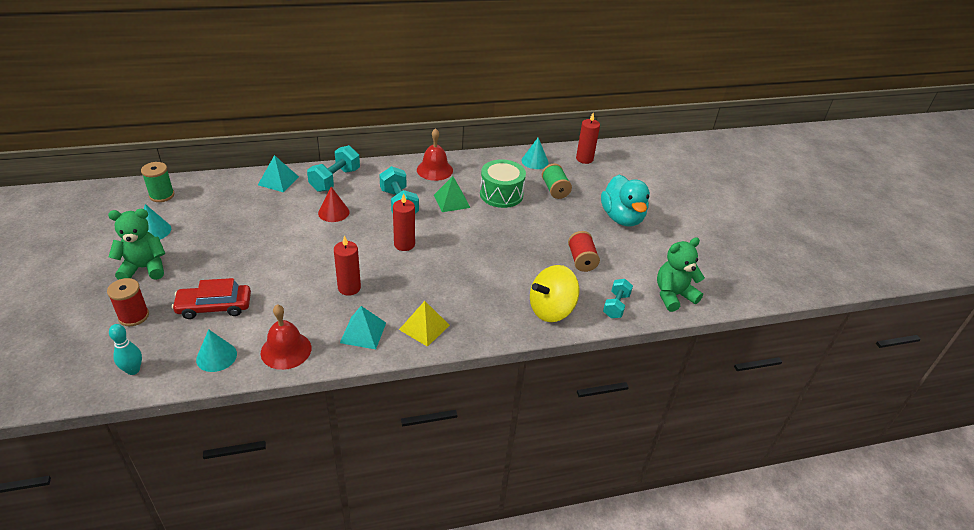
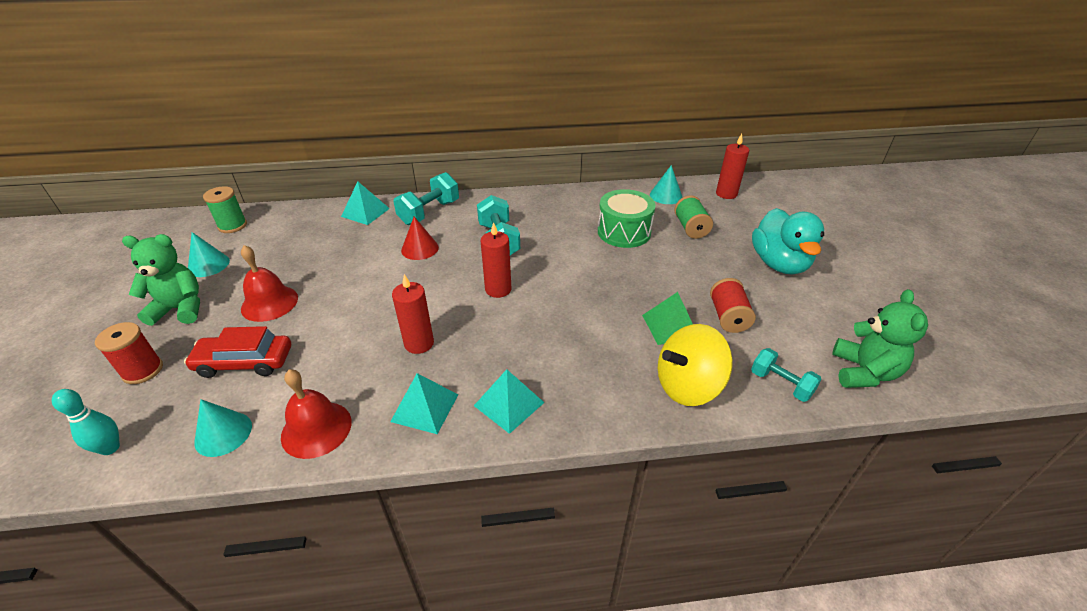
camera: 10 degrees right, 0 degrees up
(424, 327) = (509, 404): yellow pyramid -> turquoise pyramid
(434, 170) = (546, 203): red bell -> red bell (269, 303)
(452, 201) = (563, 238): green pyramid -> green pyramid (670, 326)
(616, 306) = (780, 384): turquoise dumbbell -> turquoise dumbbell turned 75 degrees counterclockwise
(673, 295) = (863, 372): green teddy bear -> green teddy bear turned 120 degrees clockwise

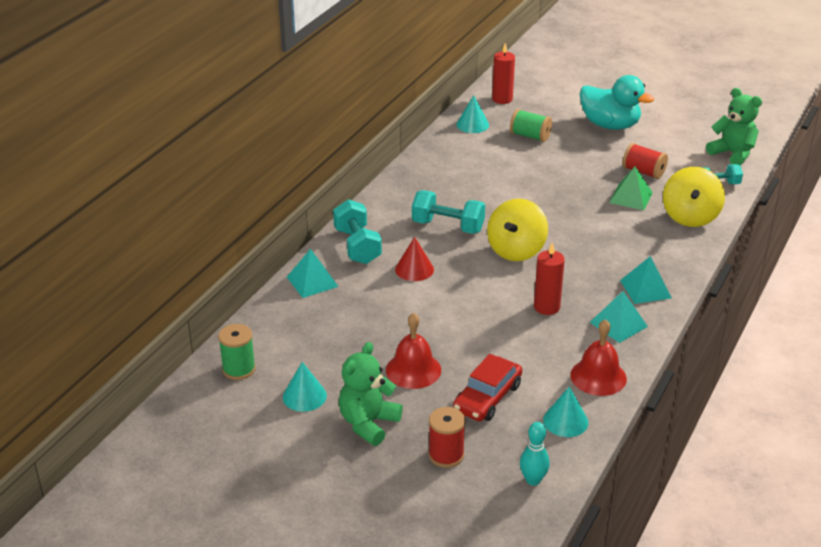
camera: 55 degrees left, 5 degrees down
(498, 289) = (516, 250): red candle -> yellow spinning top
(624, 232) = (502, 166): green drum -> none

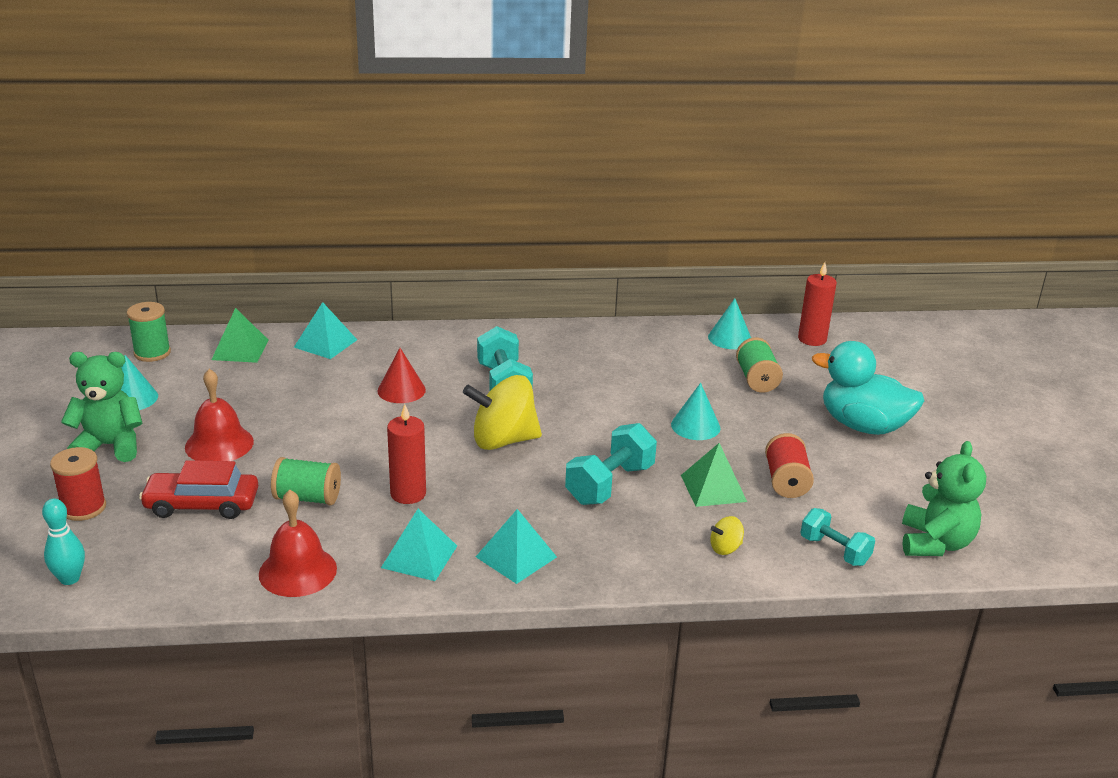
camera: 55 degrees right, 5 degrees down
(280, 324) = (240, 349): none -> green pyramid
(357, 246) = (411, 347): turquoise dumbbell -> turquoise dumbbell (610, 484)
(517, 349) = (307, 498): none -> green spool
(565, 421) = (193, 571): turquoise cone -> turquoise cone (695, 426)
(610, 125) = (863, 426): turquoise duck -> turquoise duck turned 120 degrees clockwise
(690, 217) = (725, 548): yellow spinning top -> yellow spinning top, size x0.43

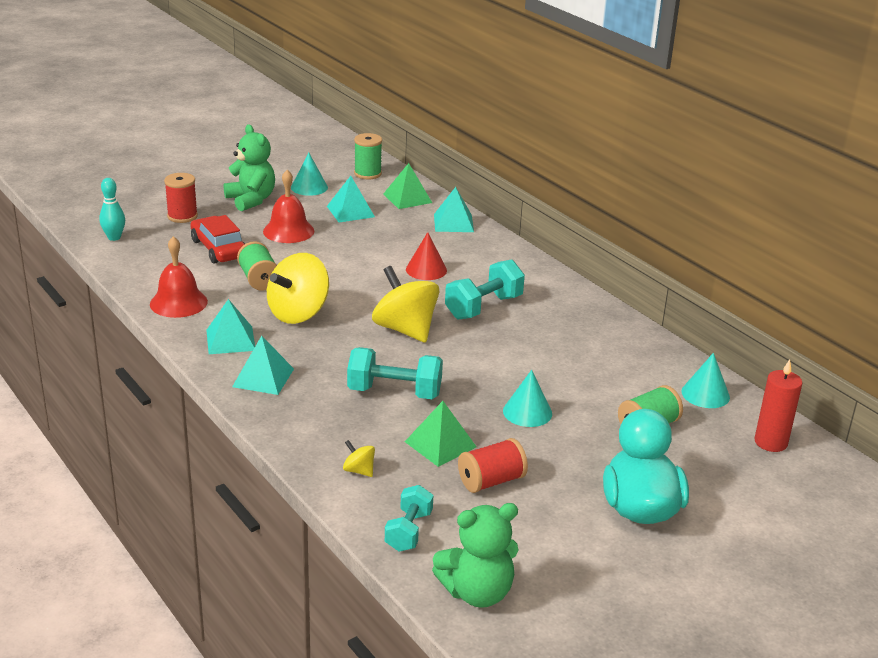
camera: 60 degrees right, 0 degrees up
(224, 391) = (350, 211): none -> turquoise pyramid
(408, 494) = (298, 313): red candle -> yellow spinning top

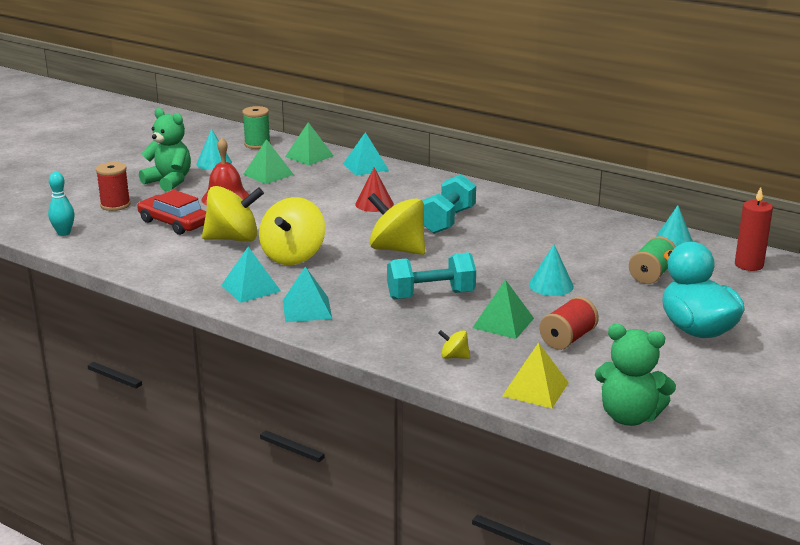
camera: 20 degrees left, 5 degrees down
(178, 302) = (175, 270): red bell -> none
(259, 279) = (233, 239): green spool -> yellow spinning top
(350, 211) = (268, 174): turquoise pyramid -> green pyramid
(408, 531) = (535, 389): turquoise dumbbell -> yellow pyramid
(477, 592) = (629, 416): green teddy bear -> green teddy bear turned 60 degrees clockwise

